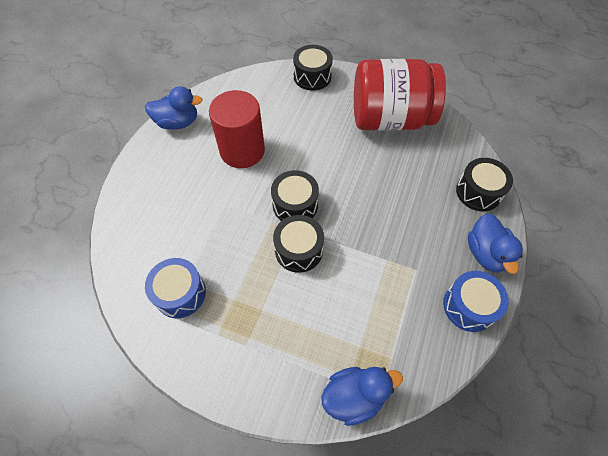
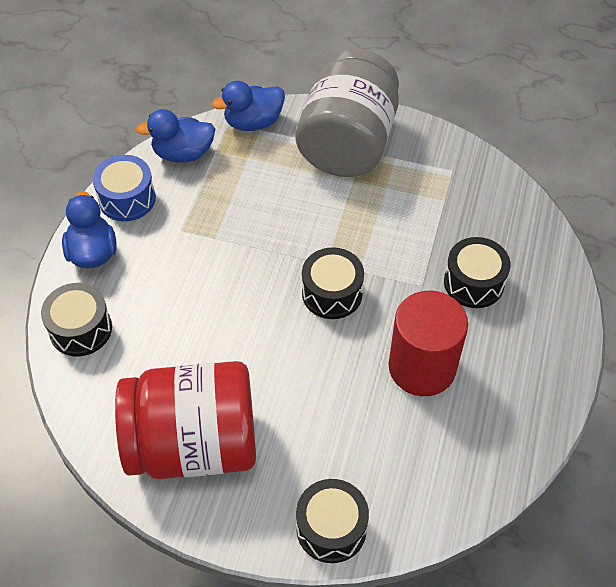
camera: 175 degrees right, 5 degrees down
(178, 122) = (537, 409): blue duck -> blue duck (183, 153)
(180, 293) = (446, 188): blue drum -> none
(259, 357) = (348, 143): none -> grey jar
(299, 250) = (320, 240): black drum -> black drum (473, 282)

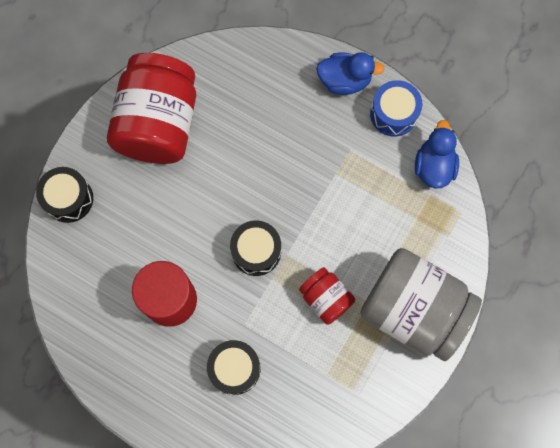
camera: 105 degrees right, 20 degrees up
(81, 329) = (275, 63): black drum -> none
(253, 122) = (457, 233): blue duck -> none
(363, 217) = (326, 298): none -> red jar

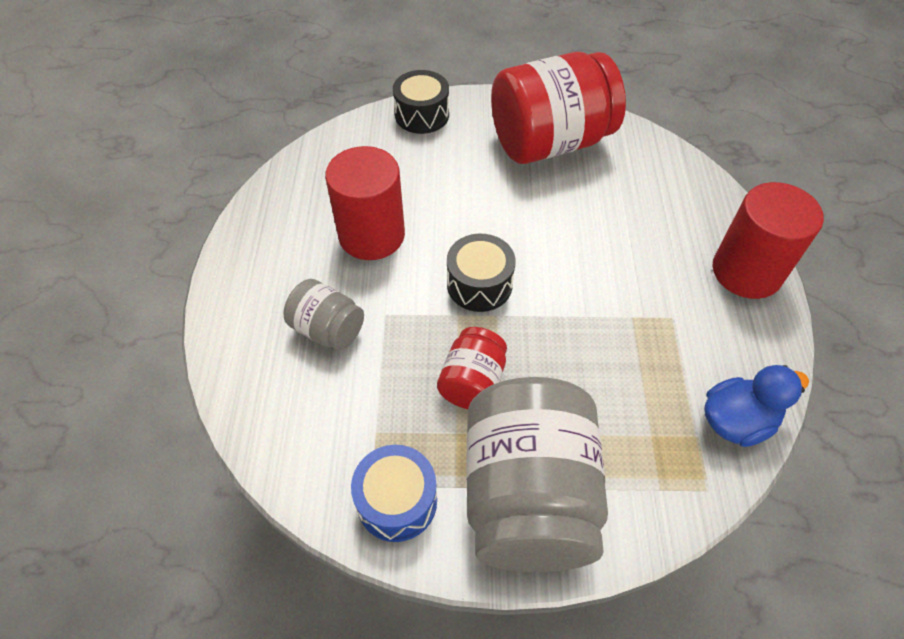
camera: 60 degrees right, 20 degrees down
(234, 368) = (328, 329): black drum -> grey jar
(344, 80) = (746, 271): blue duck -> red cylinder
(393, 114) = (758, 341): blue drum -> blue drum (397, 501)

